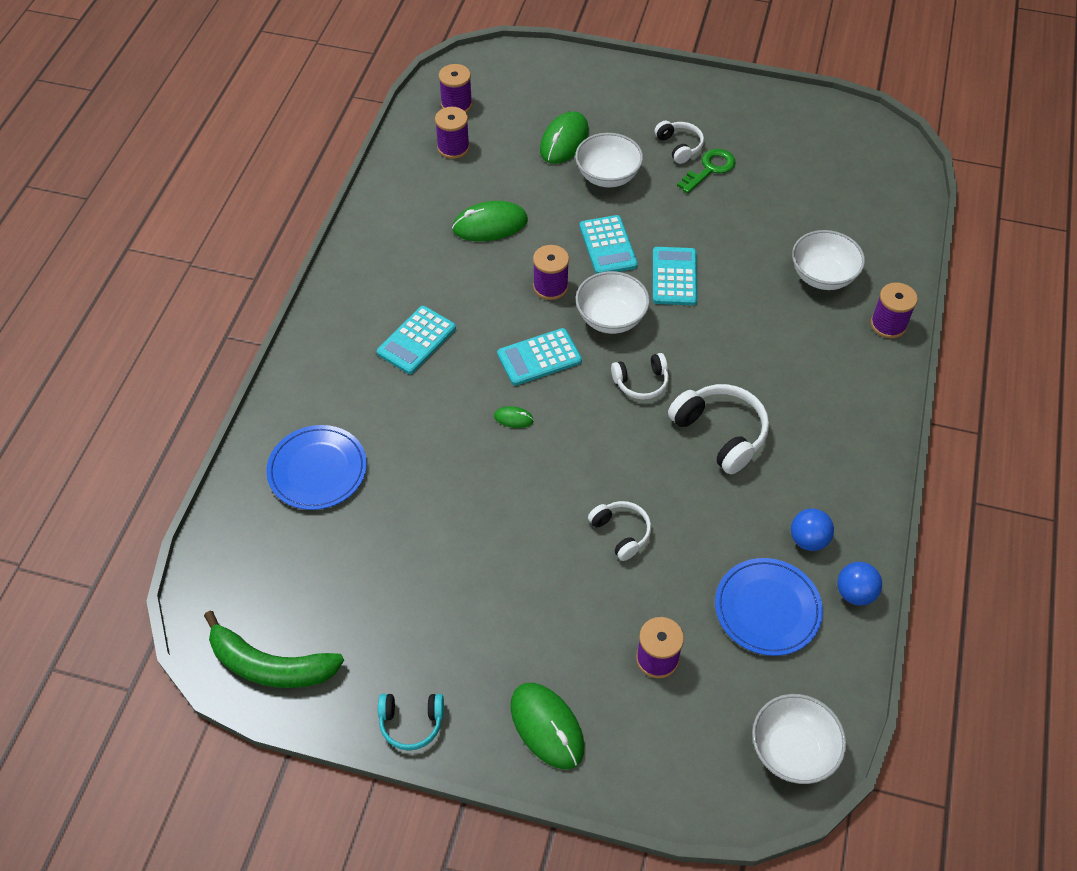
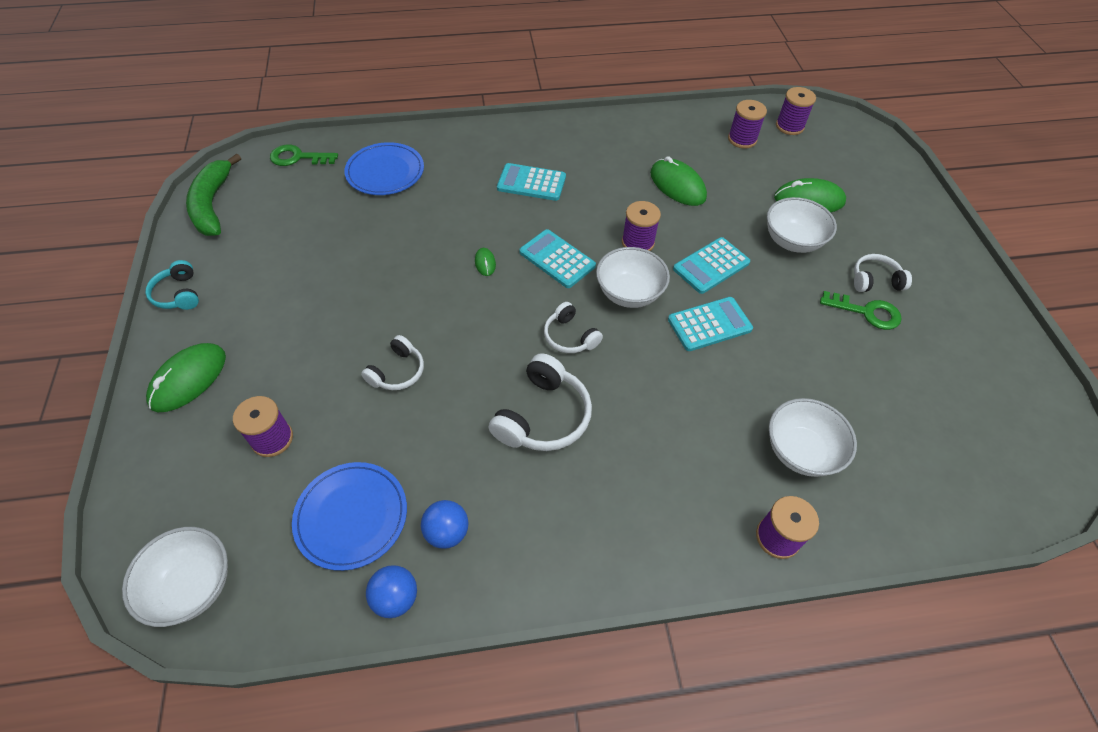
camera: 65 degrees right, 0 degrees up
(234, 554) = (298, 157): none -> green key
(679, 146) = (875, 280): white headphones -> white headphones turned 135 degrees counterclockwise

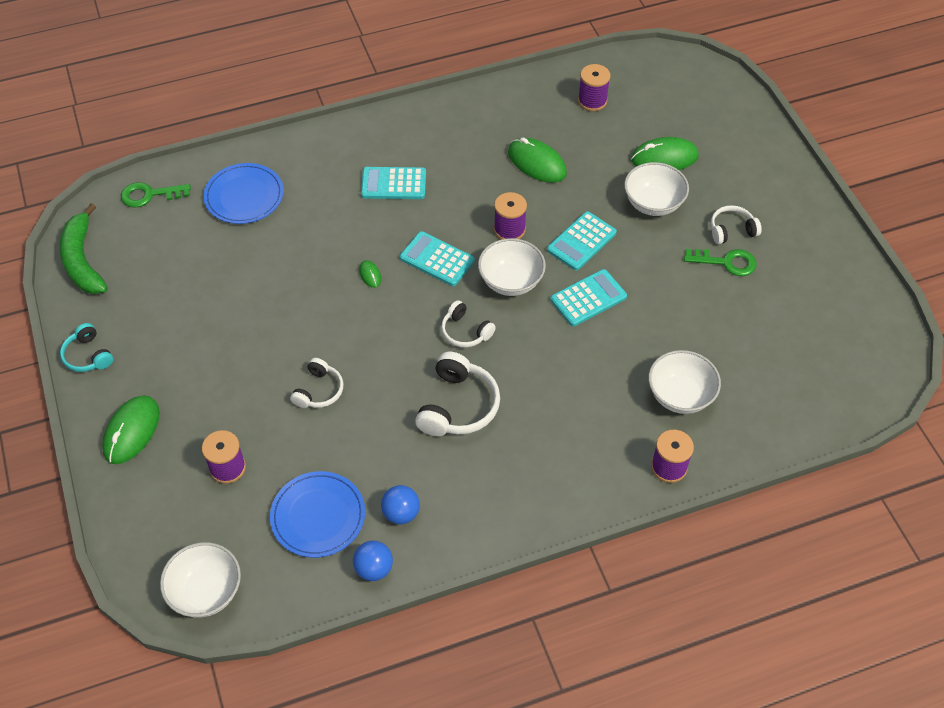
camera: 10 degrees left, 0 degrees up
(789, 126) = (637, 78): purple spool -> none

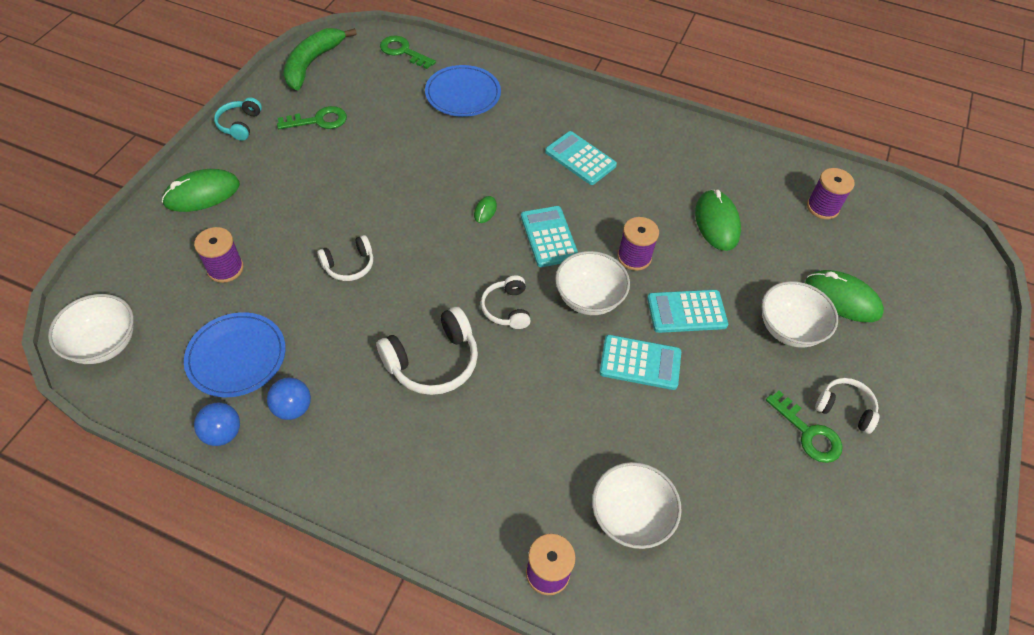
camera: 40 degrees right, 0 degrees up
(152, 303) = (318, 121): none -> green key

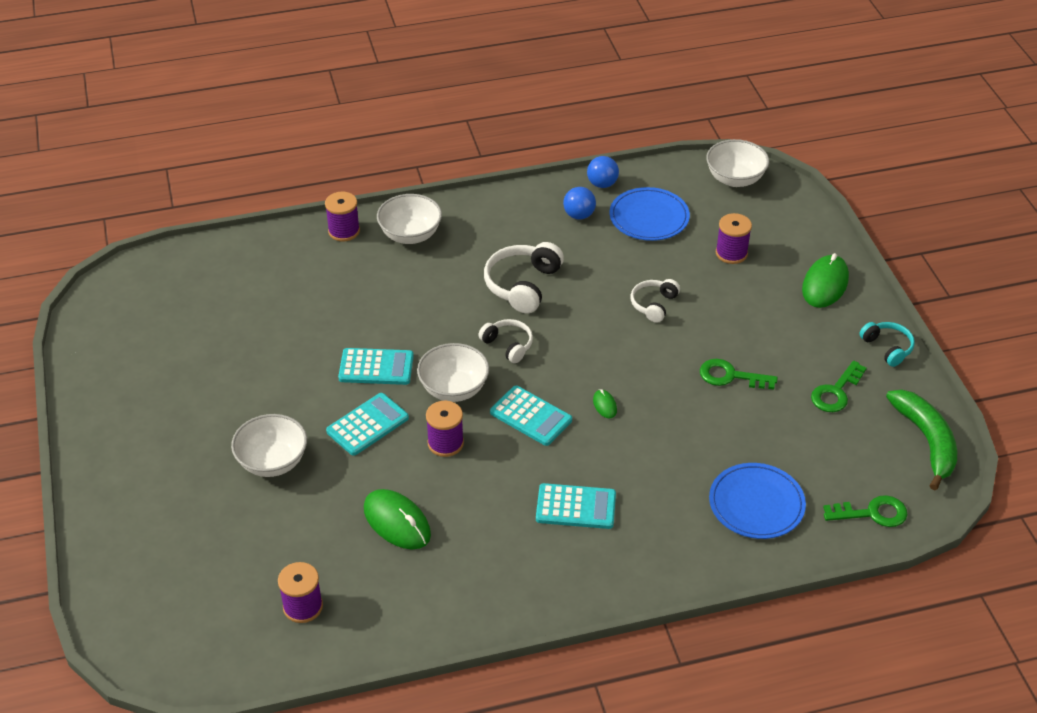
camera: 145 degrees right, 10 degrees down
(630, 516) = (314, 280): white bowl -> white bowl (410, 235)
(640, 363) = (376, 367): turquoise calculator -> turquoise calculator turned 150 degrees counterclockwise
(808, 433) = (218, 393): green key -> green key (731, 376)
(842, 298) = (238, 517): green mouse -> none
(845, 408) = (196, 426): white headphones -> none

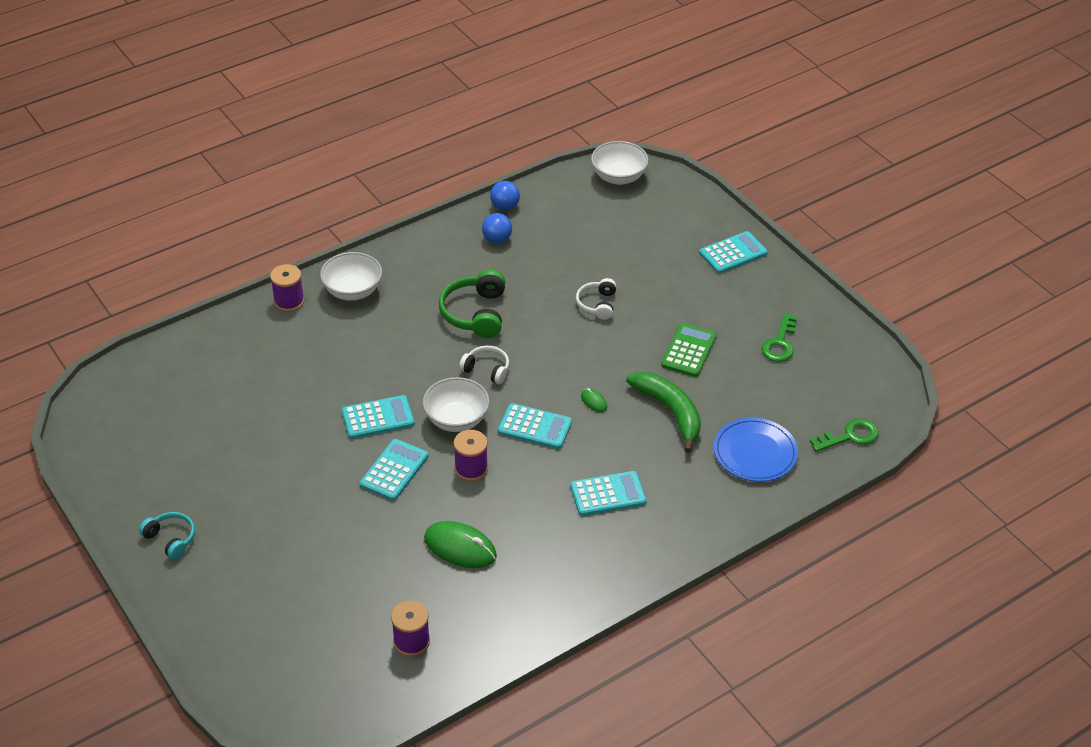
camera: 20 degrees left, 0 degrees up
(272, 462) = (323, 524): white bowl -> none
(522, 285) = (475, 313): white headphones -> green headphones
(649, 217) = (559, 228): blue plate -> none
(731, 253) = (643, 244): purple spool -> none
(731, 376) = (688, 350): green key -> green calculator
(825, 284) = (733, 253): green mouse -> turquoise calculator
(887, 348) = (806, 295): turquoise headphones -> turquoise headphones (171, 539)
(926, 441) = (868, 366): green banana -> green banana (670, 411)

